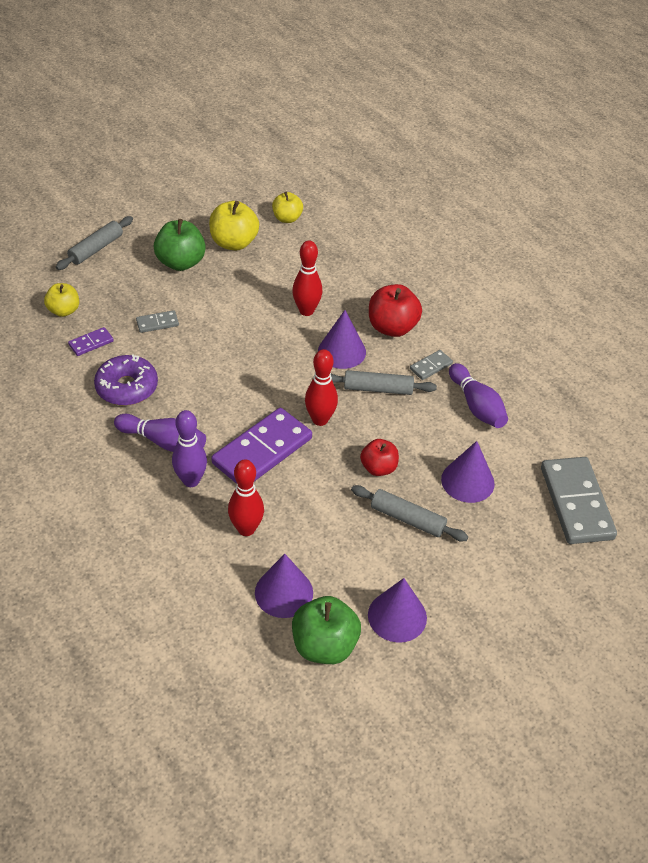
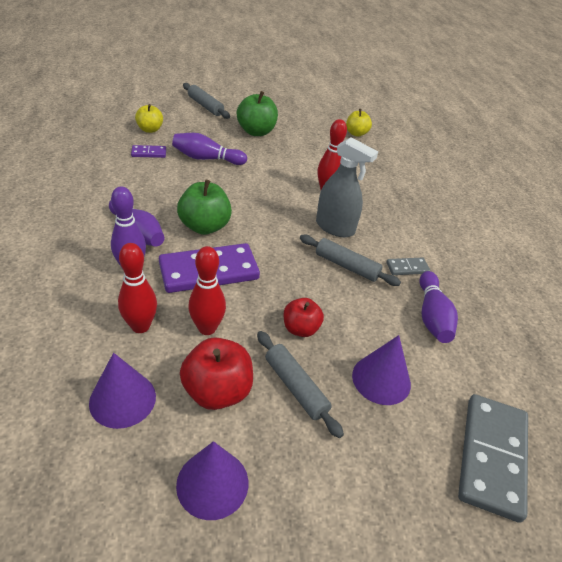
camera: 25 degrees right, 5 degrees down
(96, 249) = (205, 106): grey rolling pin -> grey rolling pin turned 75 degrees clockwise
(127, 387) = (146, 187): purple donut -> none
(157, 323) = (206, 158): grey domino -> purple bowling pin
(234, 243) = (304, 134): yellow apple -> none
(320, 420) = (277, 268): red bowling pin -> red bowling pin (207, 328)
(324, 645) = (114, 475): green apple -> green apple (204, 226)
(342, 351) = (335, 227): purple cone -> grey spray bottle
(392, 327) = (391, 227): red apple -> red apple (217, 391)

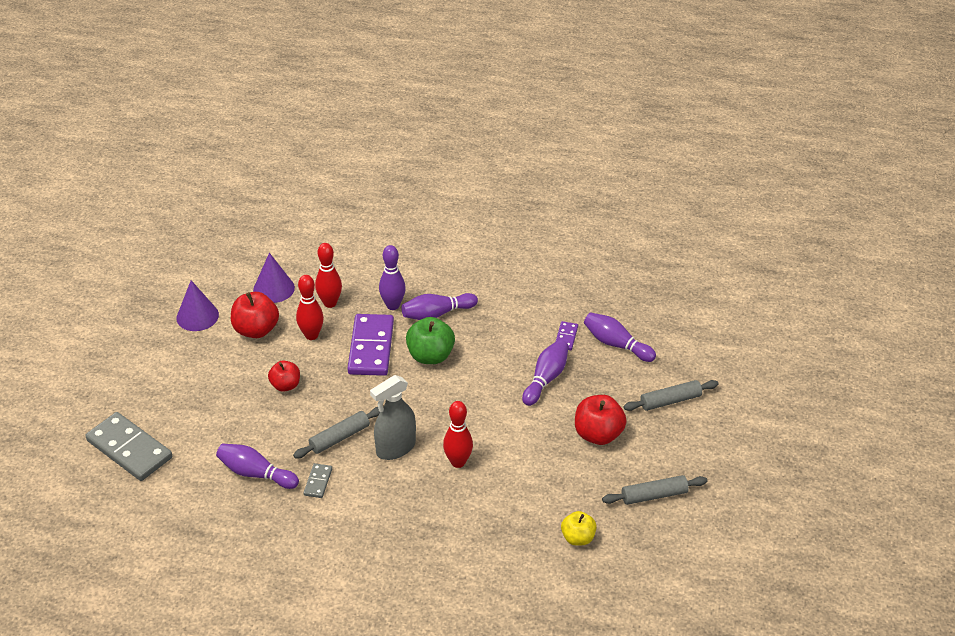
camera: 115 degrees right, 0 degrees up
(150, 129) = (616, 344): yellow apple -> purple bowling pin
(256, 132) = (598, 434): green apple -> red apple
(295, 387) = (237, 368): grey rolling pin -> grey rolling pin (654, 495)
(381, 379) = (217, 415): purple cone -> none

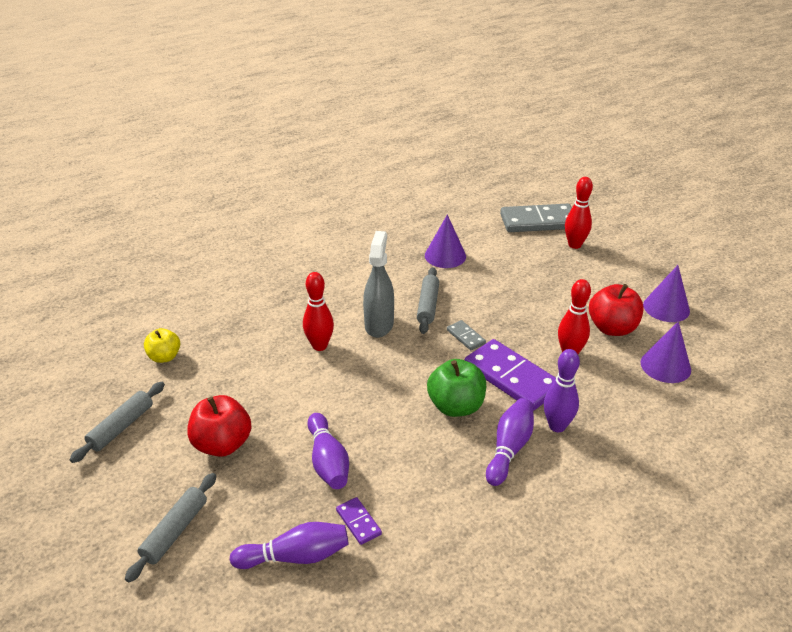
camera: 135 degrees right, 5 degrees down
(256, 473) = (445, 256): purple bowling pin -> purple cone
(285, 385) = (521, 309): red apple -> none
(318, 482) = (399, 275): grey domino -> grey domino (466, 337)
(330, 303) = (605, 388): red bowling pin -> red bowling pin (574, 245)

